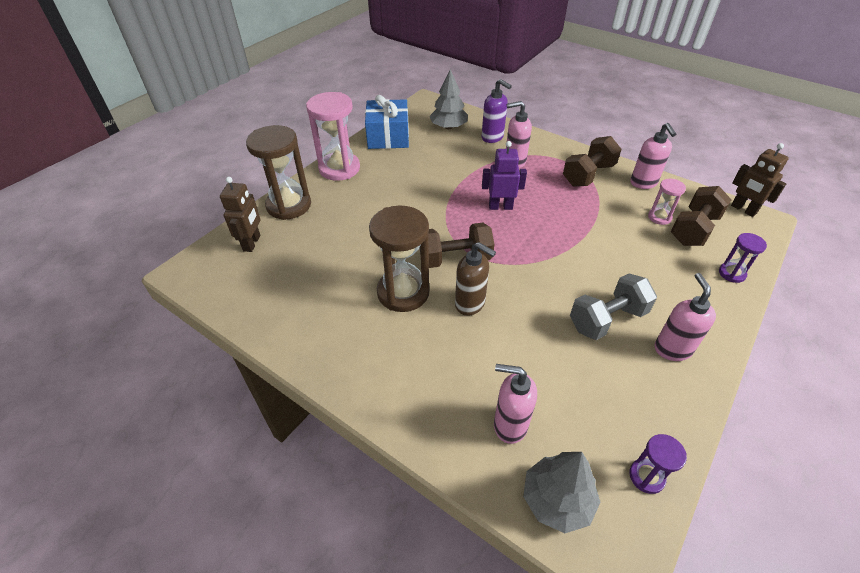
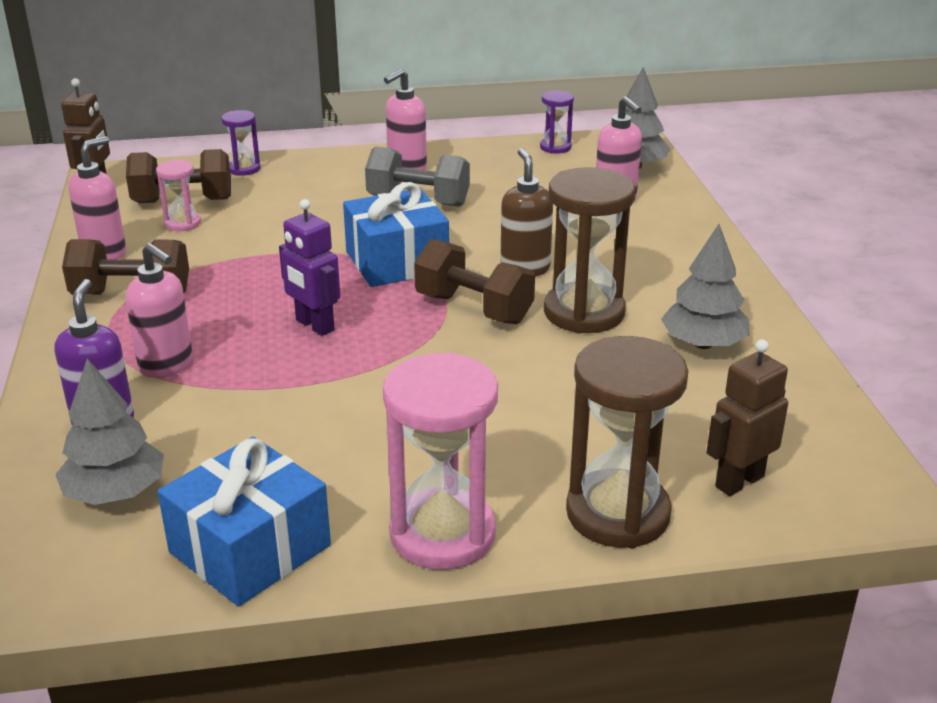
camera: 135 degrees left, 15 degrees down
(323, 311) = (703, 344): none -> grey tree
(533, 263) = (397, 261): none -> blue gift

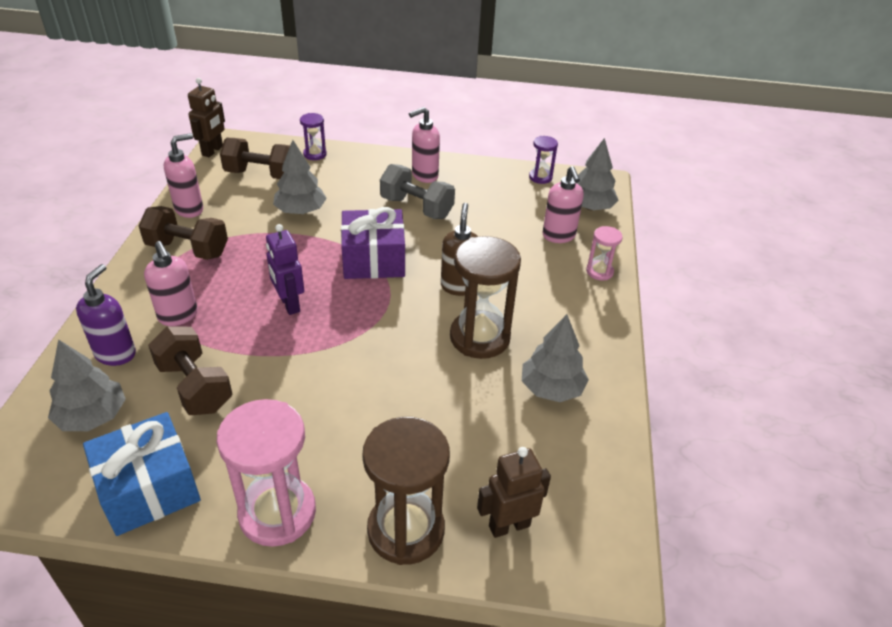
camera: 15 degrees right, 10 degrees up
(183, 223) = (251, 194): pink hourglass -> pink hourglass (599, 272)
(264, 229) = (300, 211): none -> grey tree
(397, 261) = (373, 260): blue gift -> purple gift
(473, 308) = (404, 315): brown dumbbell -> brown dumbbell (195, 387)

